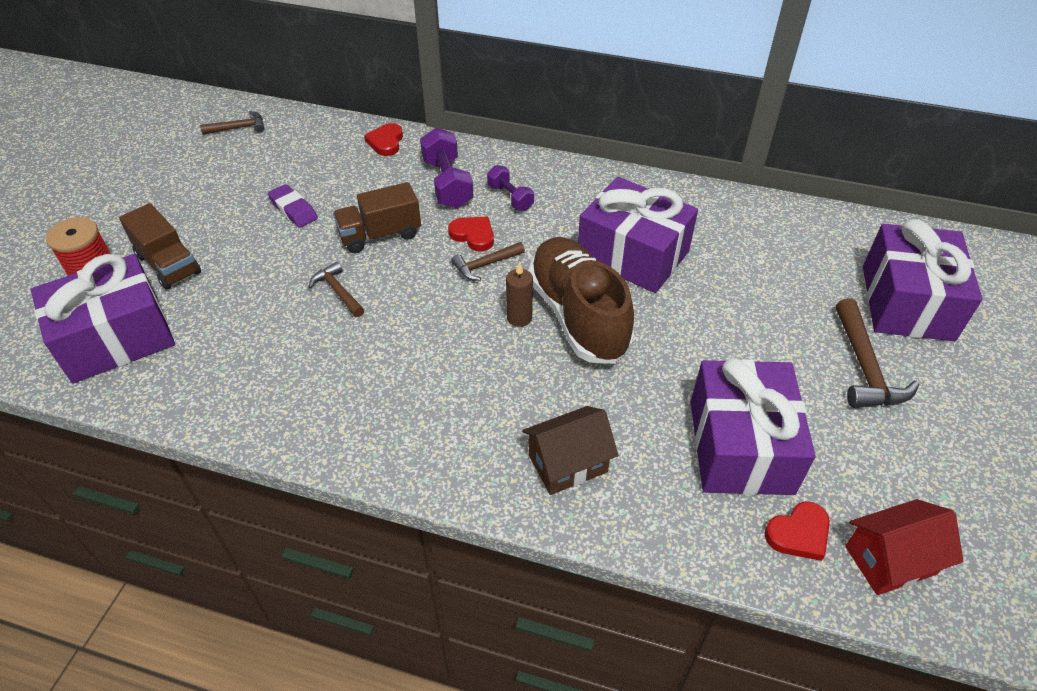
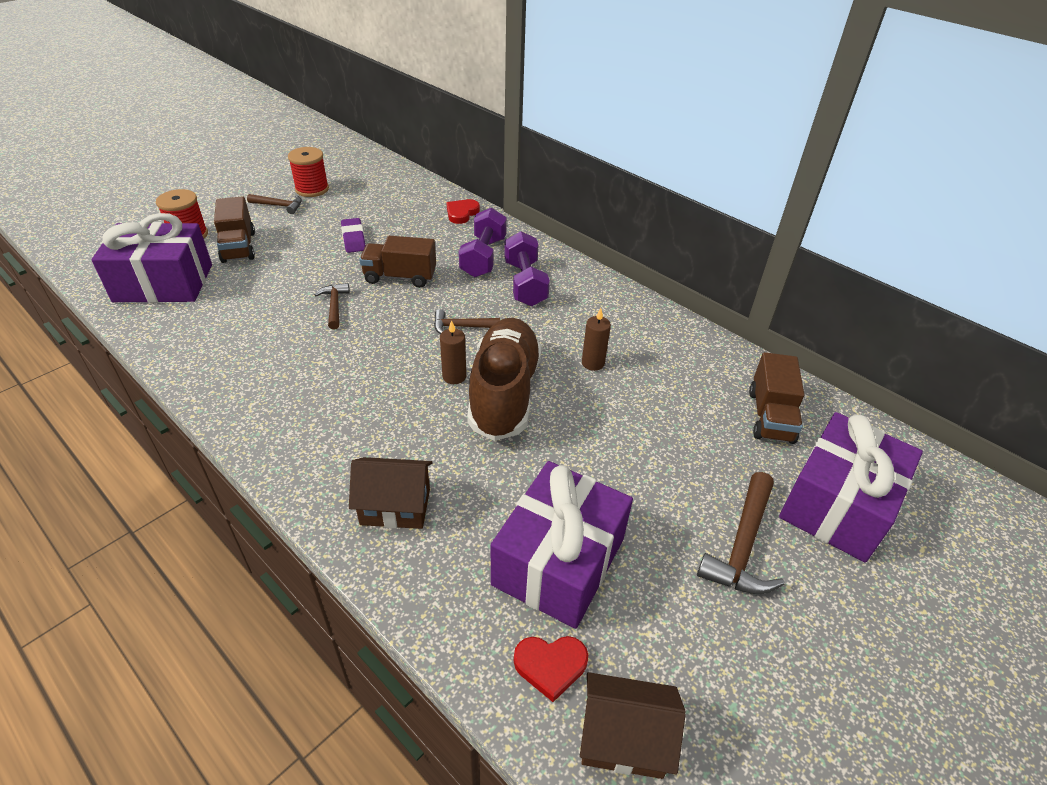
camera: 25 degrees right, 5 degrees down
(194, 167) = (312, 189): none -> red spool
(239, 128) = (364, 173): brown hammer -> brown hammer (279, 206)
(473, 235) = (471, 301): red heart -> none
(510, 197) = (525, 283): purple dumbbell -> purple dumbbell, size x1.64
(632, 255) = (593, 363): purple gift -> brown candle
(809, 246) = (770, 416): none -> brown truck
(890, 560) = (623, 738): red house -> brown house

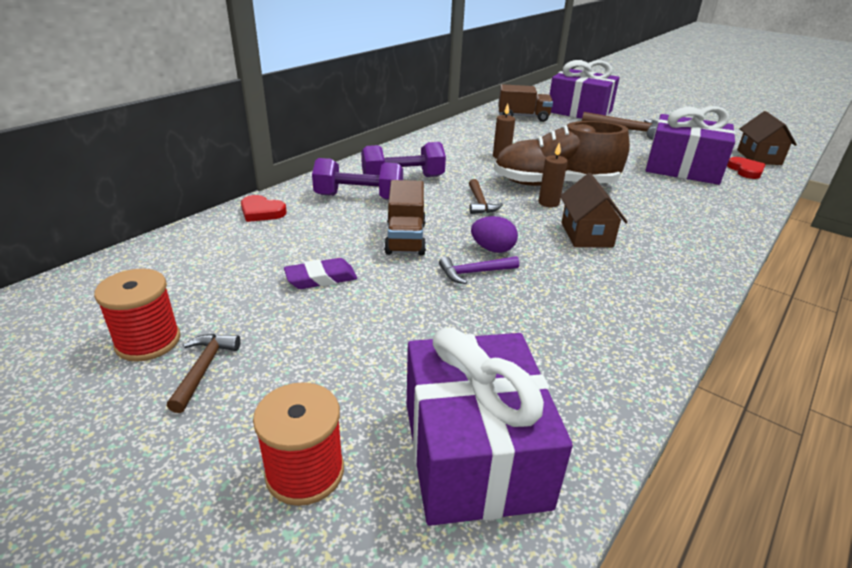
camera: 95 degrees left, 10 degrees down
(238, 247) = (347, 387): brown truck -> none
(335, 306) = (474, 273): brown hammer -> purple hammer
(368, 321) = (492, 249): none -> purple egg
(395, 506) = (698, 216): brown house -> brown house (586, 234)

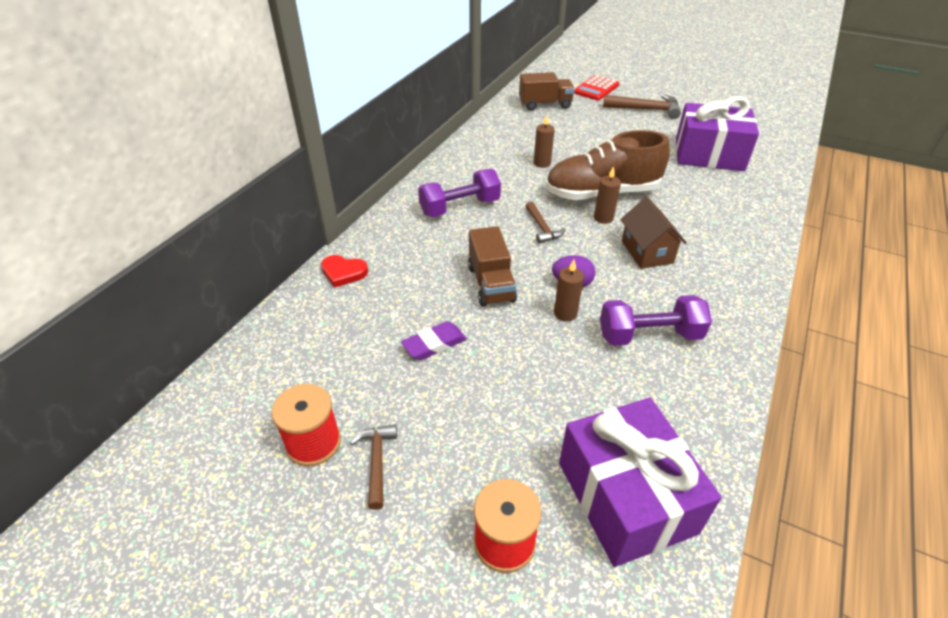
camera: 10 degrees left, 10 degrees up
(359, 197) = (428, 239): purple dumbbell -> purple dumbbell (649, 335)
(474, 273) = (565, 313): purple hammer -> brown candle
(579, 111) = (596, 89): purple gift -> red calculator
(745, 170) = (763, 149): red heart -> none
(759, 157) = (771, 130): brown house -> none

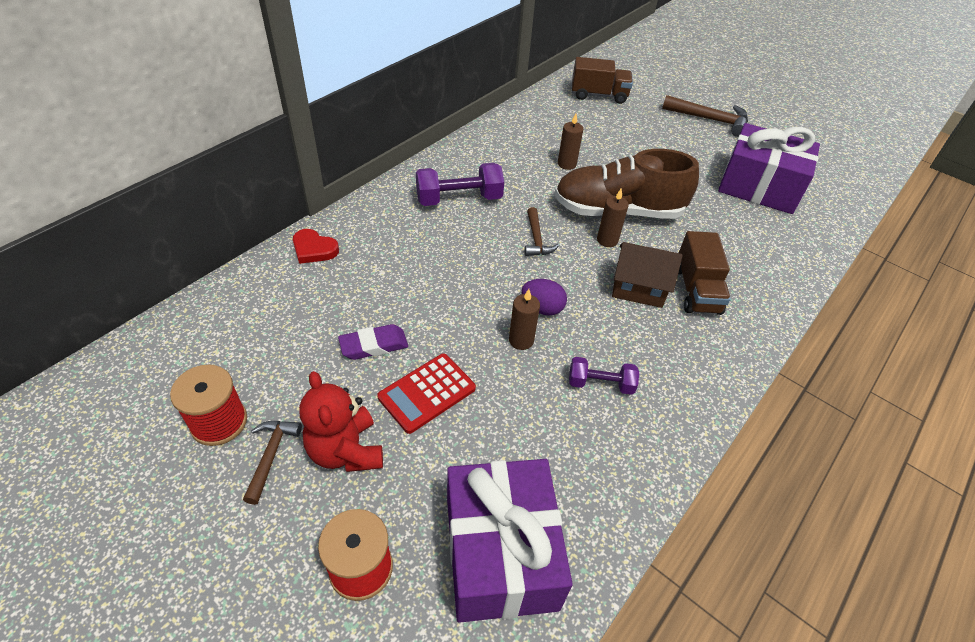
camera: 10 degrees right, 5 degrees up
(447, 441) = (346, 451): none -> red teddy bear
(491, 284) = (457, 291): brown truck -> brown truck (696, 290)
(596, 89) = (664, 85): red calculator -> red calculator (427, 393)
(647, 252) = (638, 289): brown house -> brown house turned 75 degrees counterclockwise
(649, 335) = (600, 384): purple dumbbell -> purple dumbbell, size x0.61

